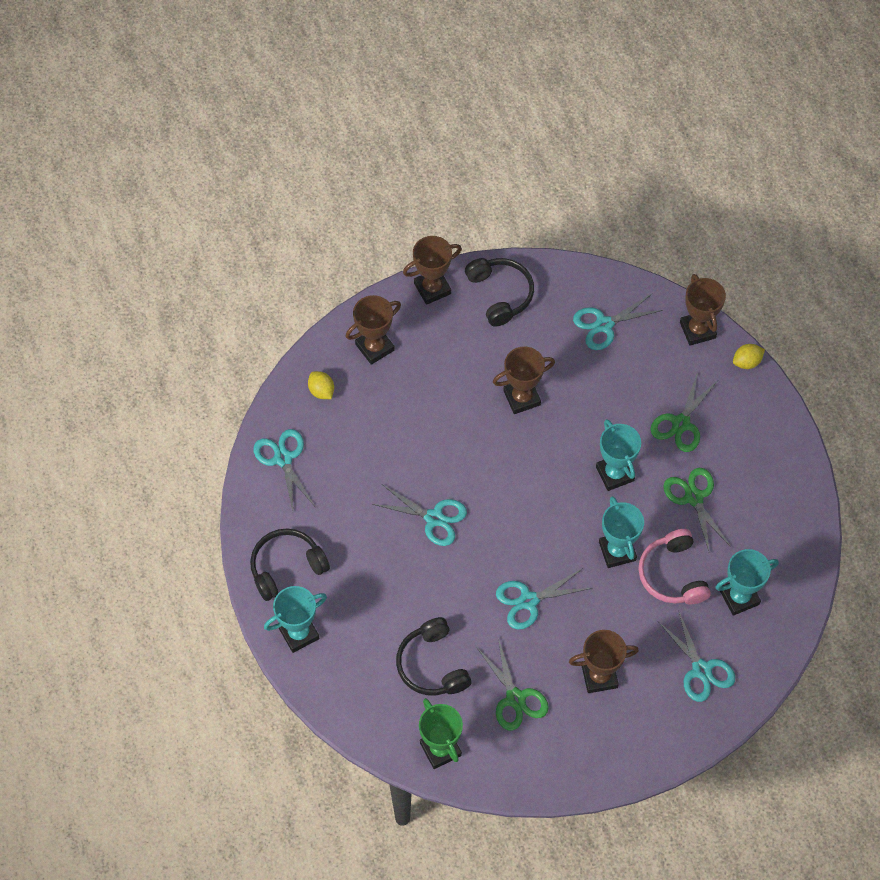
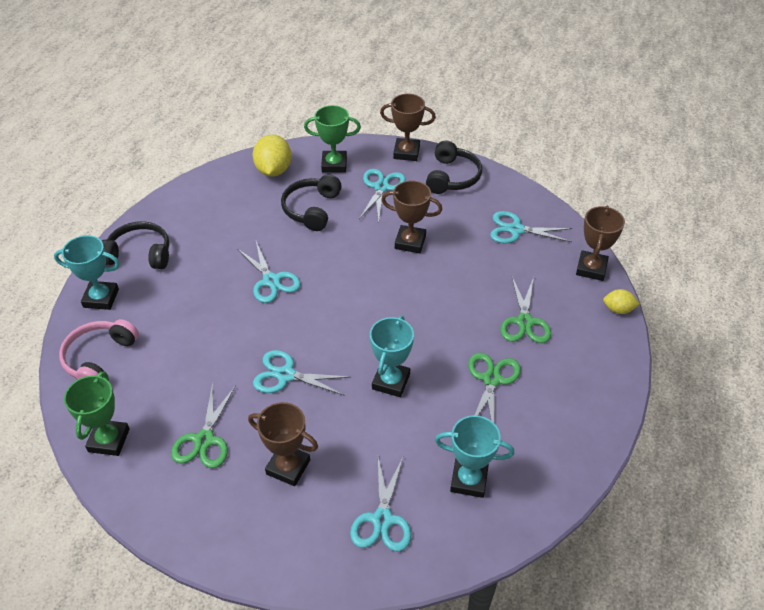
camera: 35 degrees right, 15 degrees down
(283, 458) = (208, 193): turquoise scissors -> turquoise scissors (381, 187)
(321, 391) = (273, 170): yellow lemon -> yellow lemon, size x1.80
(374, 347) = (334, 165): brown trophy -> green trophy
(432, 665) = (168, 375): black headphones -> black headphones (312, 209)
(615, 474) = (438, 327): turquoise trophy -> none
(672, 574) = (423, 426): pink headphones -> pink headphones (99, 358)
(680, 423) = (524, 322): green scissors -> green scissors turned 60 degrees counterclockwise

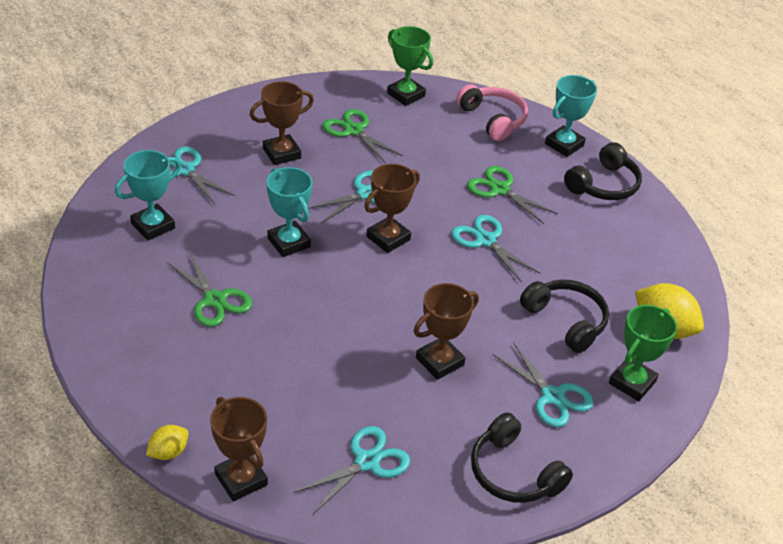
camera: 125 degrees right, 5 degrees down
(271, 281) = (485, 240): turquoise scissors -> turquoise scissors turned 45 degrees clockwise
(406, 152) = (601, 462): brown trophy -> brown trophy (388, 238)
(524, 322) = (243, 368): green scissors -> green scissors (500, 189)

